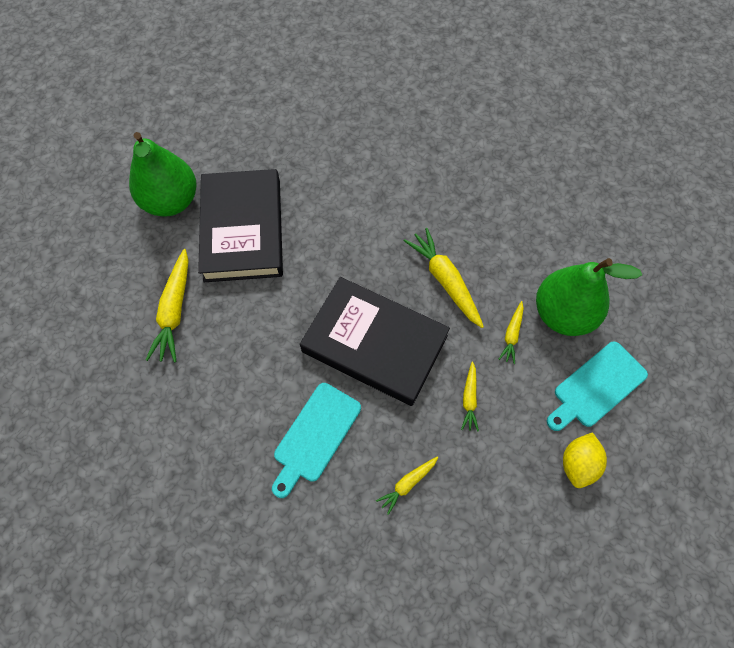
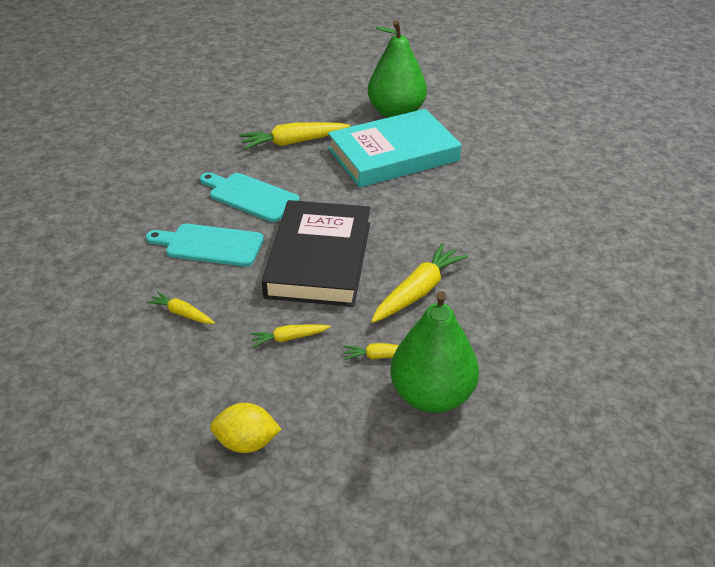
camera: 70 degrees right, 25 degrees down
(243, 229) = (393, 155): black book -> turquoise book
(596, 386) = (351, 444): turquoise cutting board -> turquoise cutting board (250, 196)

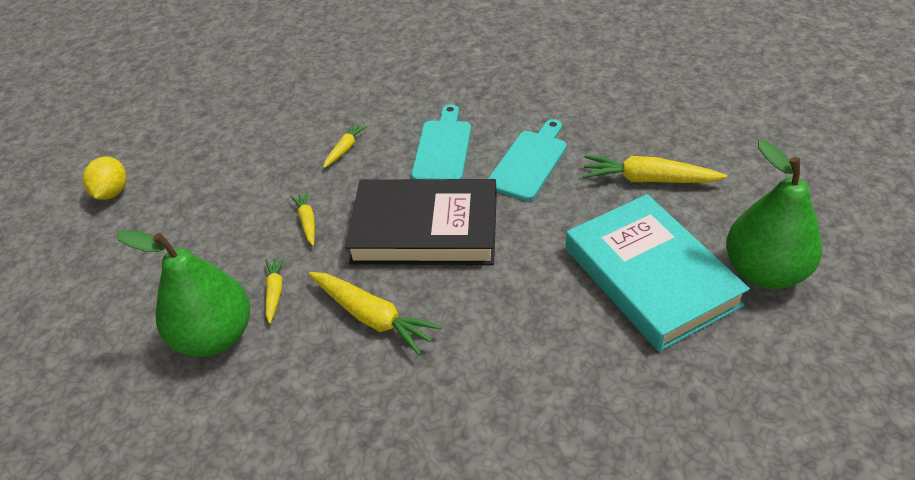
camera: 90 degrees right, 5 degrees up
(246, 443) = (188, 213): yellow lemon -> yellow lemon (112, 192)
(293, 142) = (648, 180): yellow carrot -> yellow carrot turned 60 degrees counterclockwise

